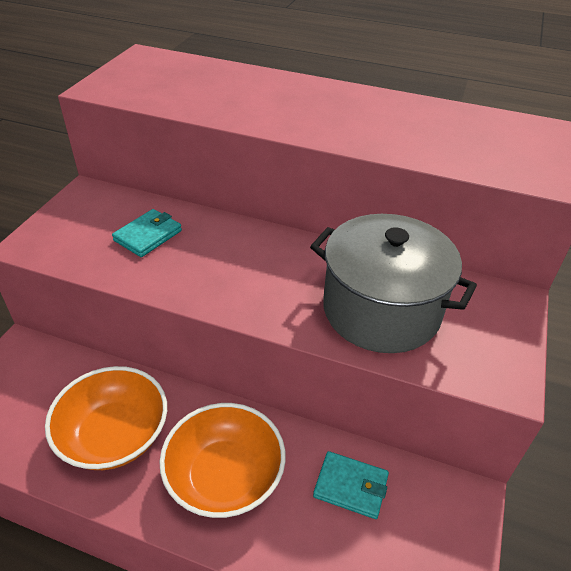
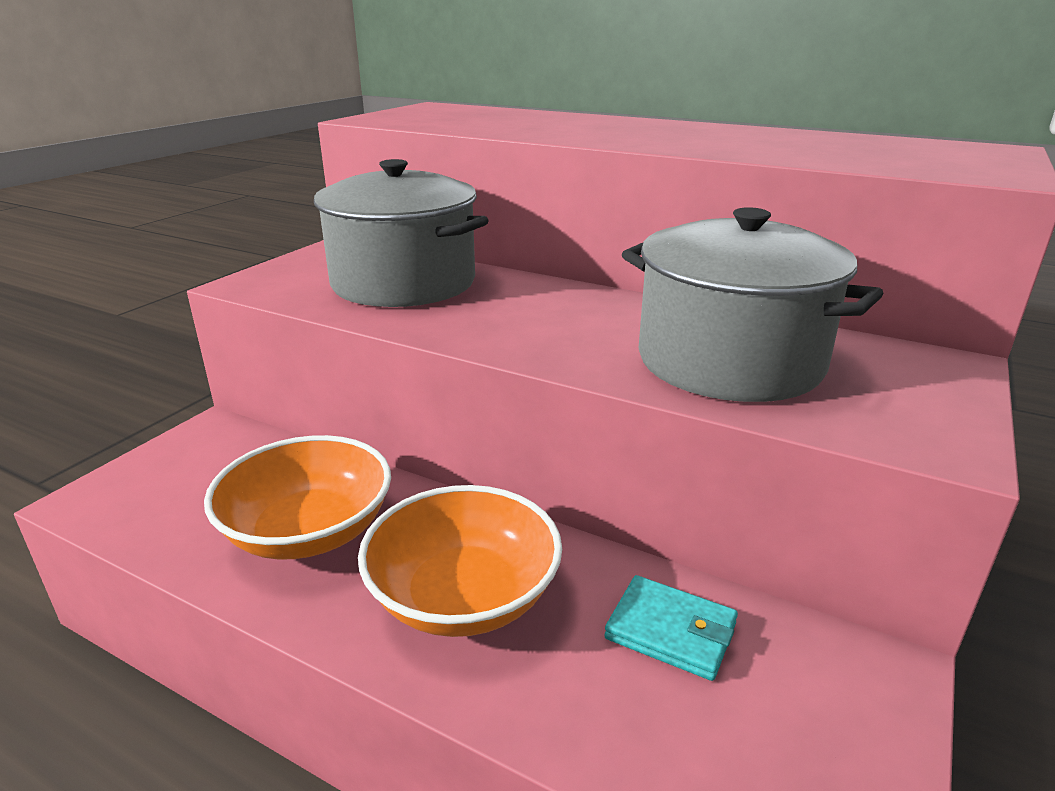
camera: 10 degrees right, 15 degrees down
(148, 235) = (403, 283): turquoise wallet -> grey pot

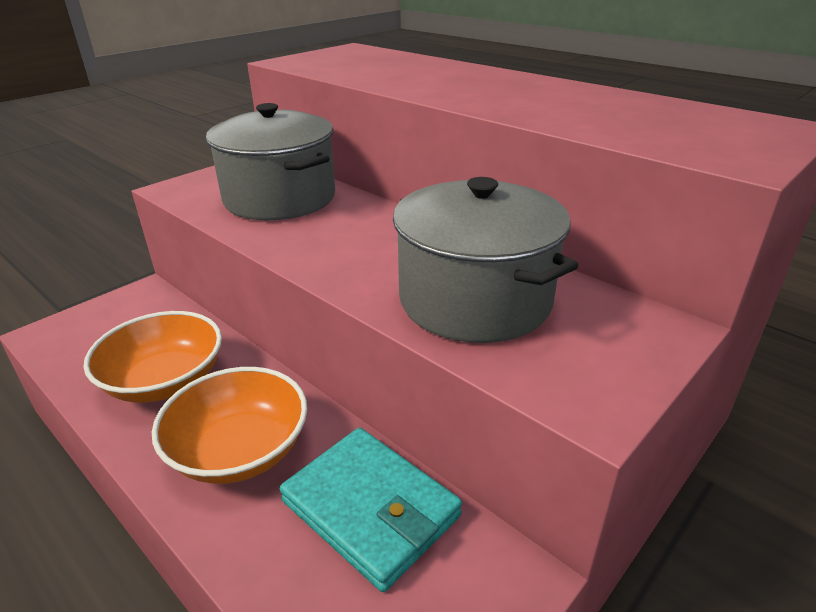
camera: 15 degrees right, 5 degrees up
(670, 631) = (370, 508): turquoise wallet -> turquoise wallet, size x1.71

